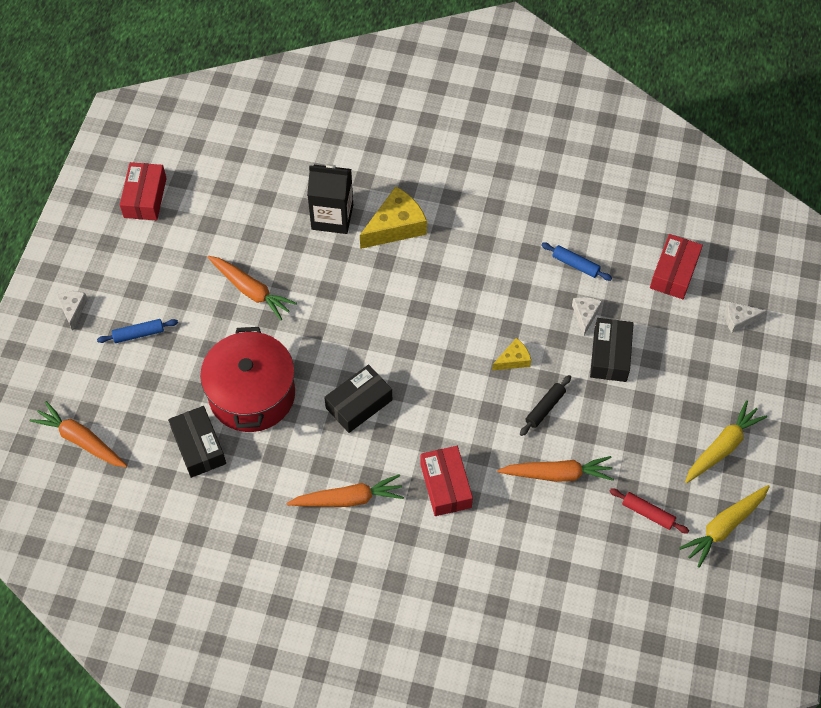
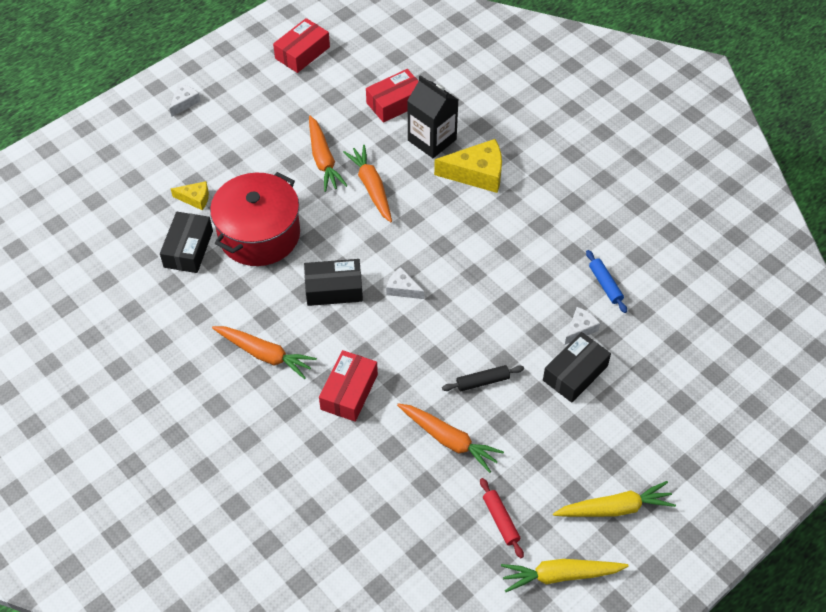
camera: 35 degrees right, 5 degrees down
(81, 440) = (111, 196): orange carrot -> orange carrot (371, 188)
(138, 334) = (215, 145): blue rolling pin -> none
(513, 360) = (488, 328): yellow cheese -> yellow cheese (195, 199)
(674, 272) = (690, 339): red box -> red box (395, 103)
(739, 319) = (720, 412): white cheese -> white cheese (402, 289)

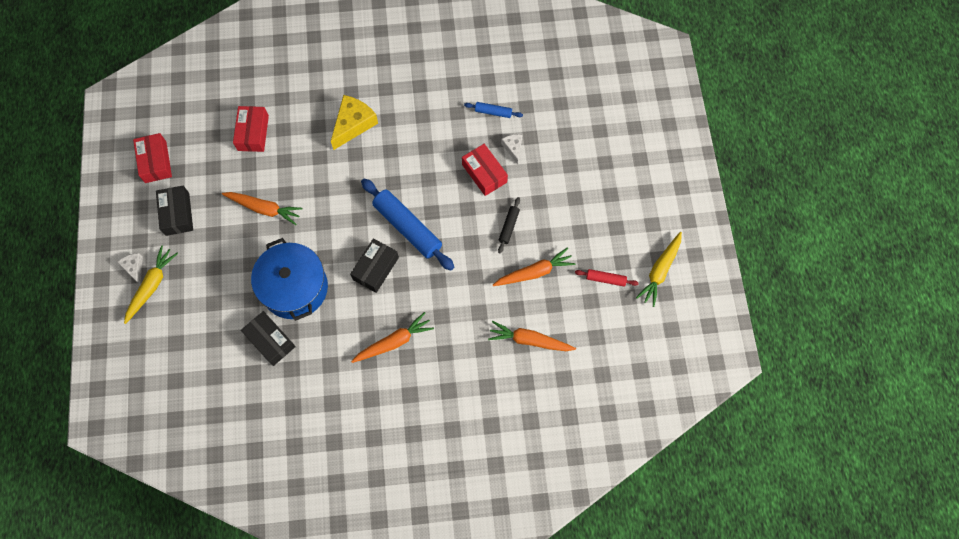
camera: 55 degrees left, 15 degrees up
(195, 199) = (230, 311): yellow cheese -> none
(259, 234) = (294, 288): red pot -> blue pot
(349, 392) = (459, 308): red box -> red box (484, 173)
(371, 188) = (313, 194): orange carrot -> orange carrot (530, 340)
(402, 289) = (407, 227): white cheese -> blue rolling pin
(432, 140) = (303, 132): black carton -> none
(575, 373) = (540, 172): black box -> black box (177, 214)
(614, 508) = (639, 214): yellow carrot -> yellow carrot (151, 286)

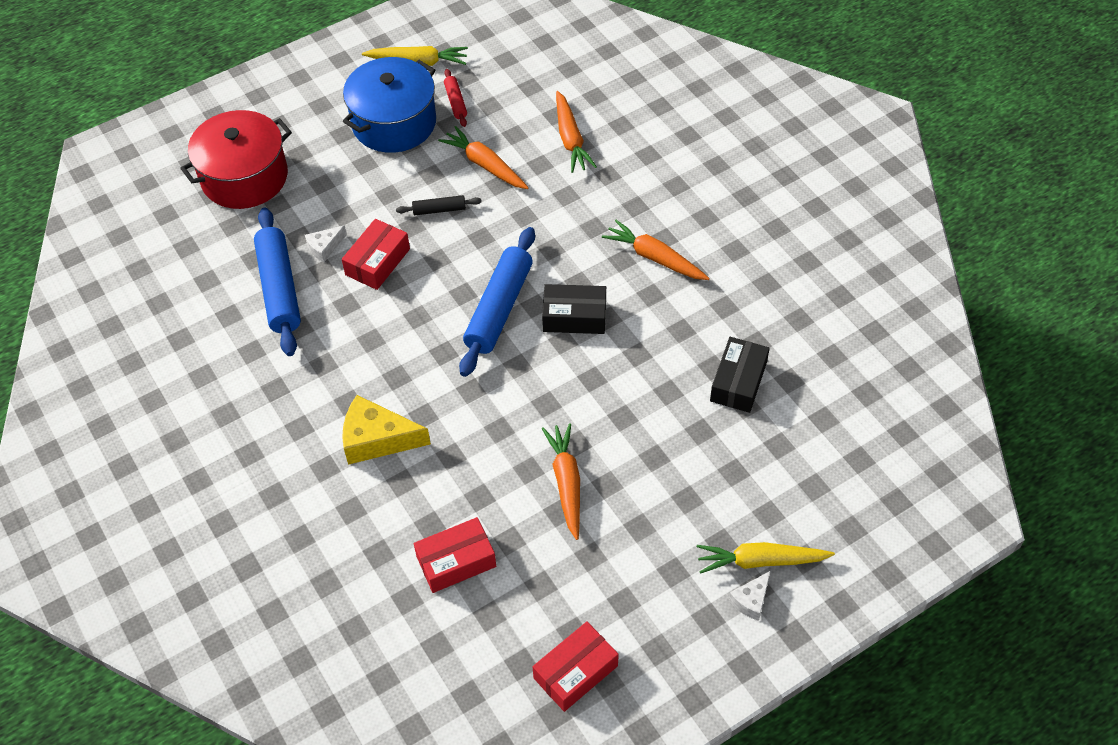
camera: 115 degrees left, 15 degrees down
(177, 214) = (639, 591): black box -> none
(294, 288) = (654, 390): blue pot -> blue pot (394, 123)
(493, 112) = (279, 288): blue rolling pin -> blue rolling pin, size x2.11
(599, 123) = (244, 177): none -> red pot

